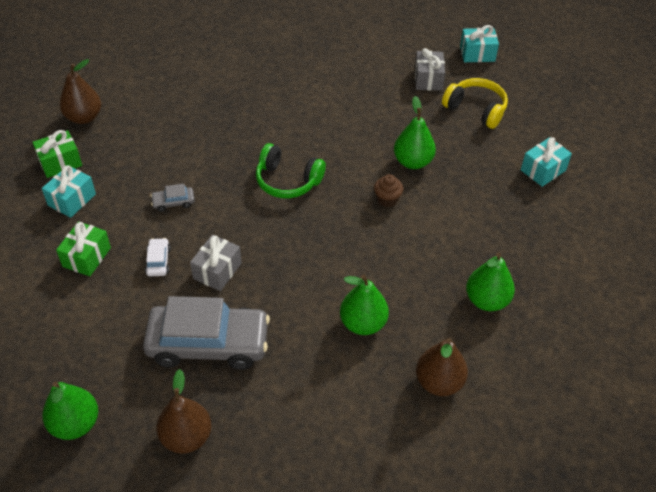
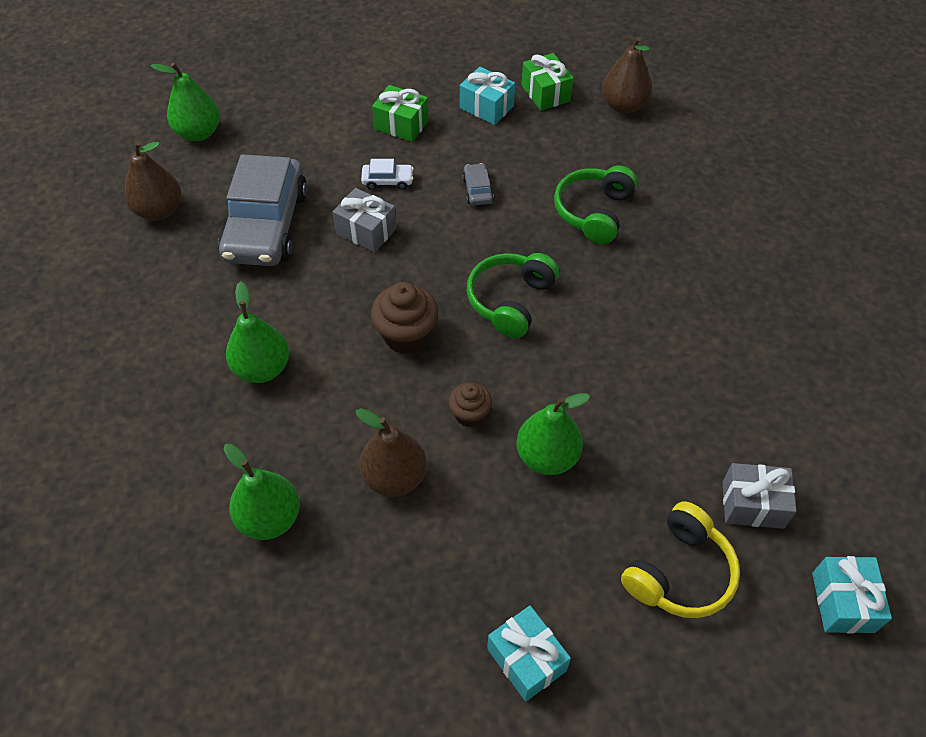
camera: 95 degrees right, 5 degrees up
(201, 137) = (593, 212): none -> green headphones
(323, 237) = (406, 335): none -> brown cupcake
(439, 382) = (158, 441): brown pear -> brown pear (394, 477)

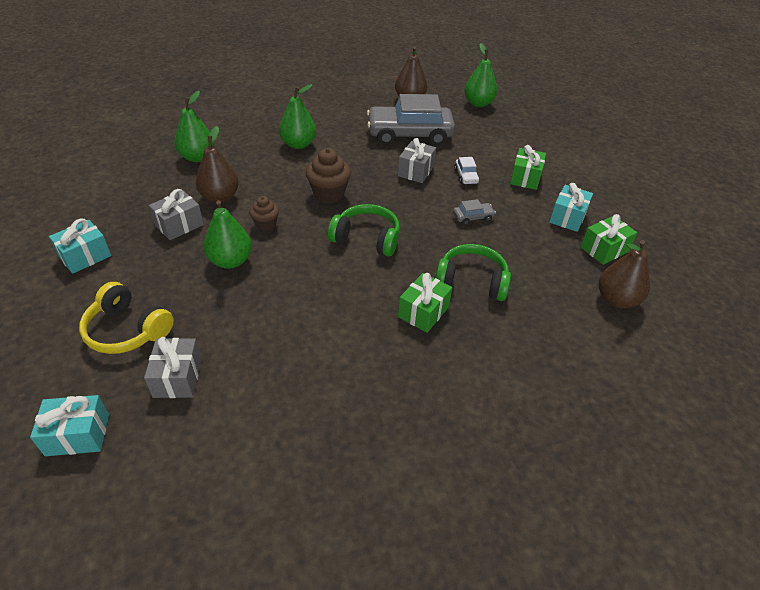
camera: 80 degrees right, 10 degrees down
(460, 530) = (179, 225): none -> grey gift
(642, 262) = (423, 312): none -> green gift

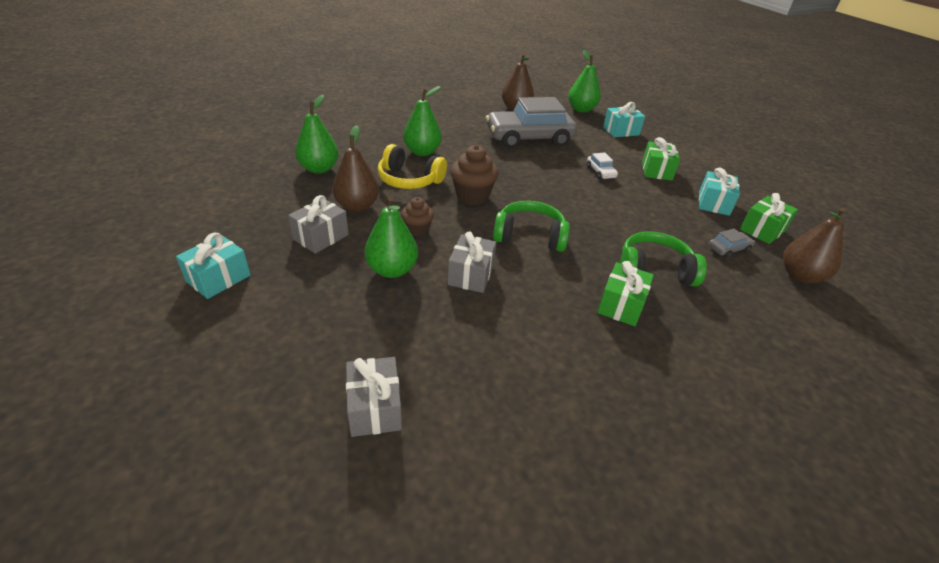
camera: 10 degrees left, 5 degrees down
(78, 434) = (267, 498): turquoise gift -> turquoise gift (621, 131)
(127, 330) = (294, 358): yellow headphones -> yellow headphones (409, 180)
(416, 171) = (550, 170): grey gift -> grey gift (471, 275)
(473, 217) = (625, 209): grey car -> grey car (728, 249)

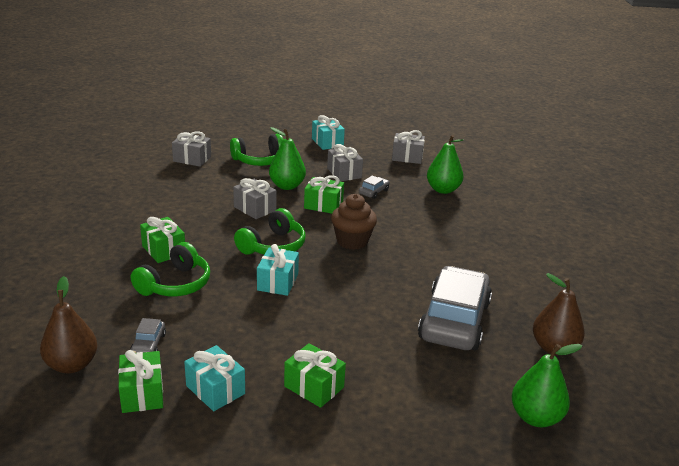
camera: 120 degrees right, 10 degrees down
(239, 203) = (407, 157): none -> grey gift
(328, 324) = (259, 160): none -> green headphones
(357, 206) = (373, 192): brown pear -> grey car
(409, 180) = (400, 221): yellow headphones -> none
(417, 230) = (323, 205): brown cupcake -> green gift
(422, 152) = (451, 241): green pear -> none
(600, 172) = (341, 336): white car -> none
(621, 131) = (441, 420): turquoise gift -> turquoise gift (278, 282)

